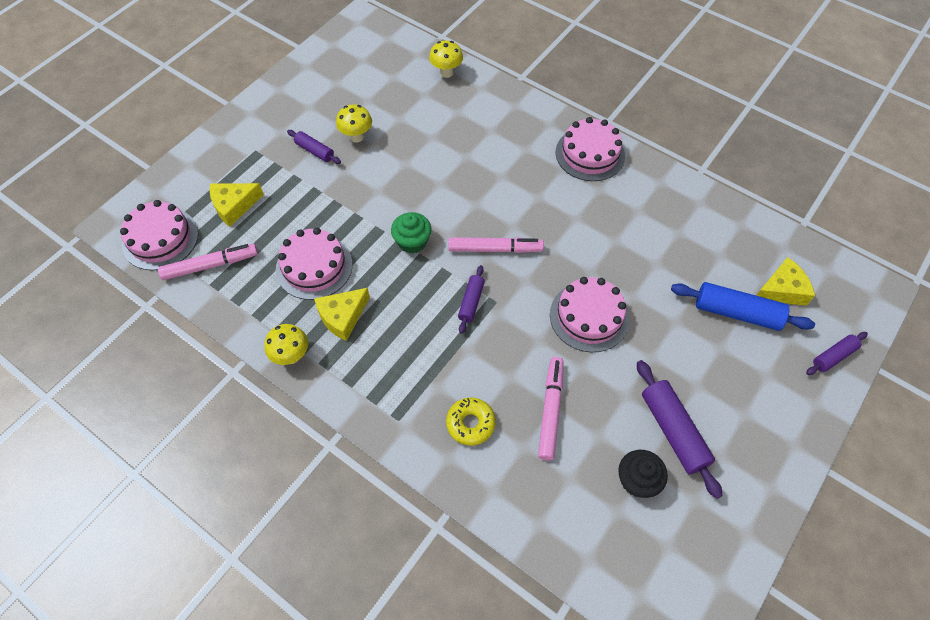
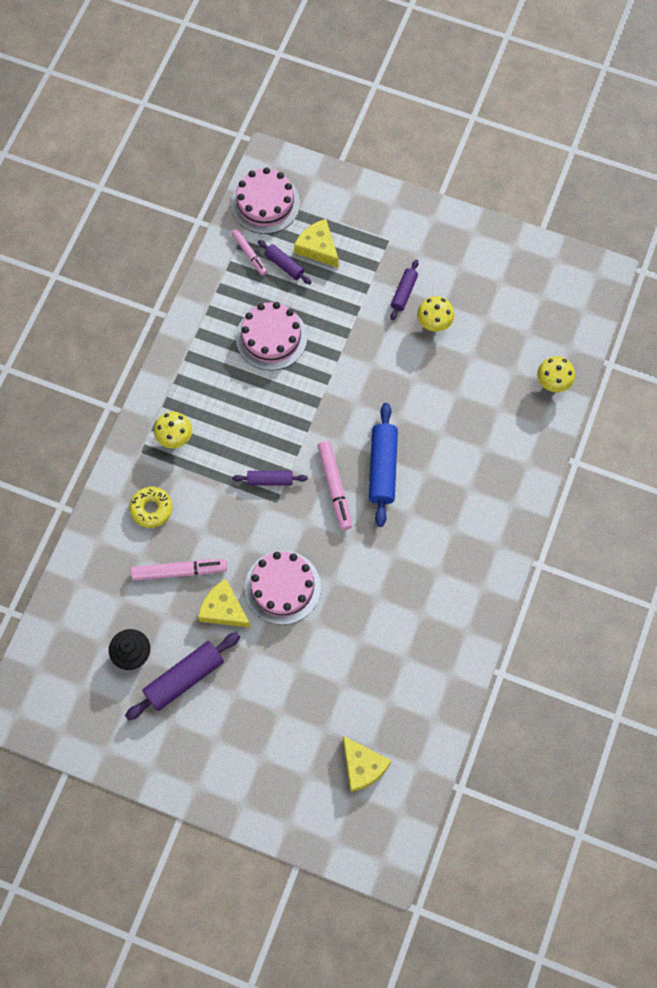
camera: 75 degrees right, 10 degrees up
(210, 265) = (249, 254): pink marker -> pink marker, size x0.65
(291, 356) = (178, 350): yellow mushroom -> yellow mushroom (175, 438)
(342, 317) = (226, 378): yellow cheese -> yellow cheese (223, 609)
(412, 242) = (322, 412): green cupcake -> none
(590, 154) = (483, 553): pink cake -> none
(737, 313) = (323, 724): blue rolling pin -> blue rolling pin (382, 468)
(833, 356) = (298, 820): purple rolling pin -> purple rolling pin (284, 265)

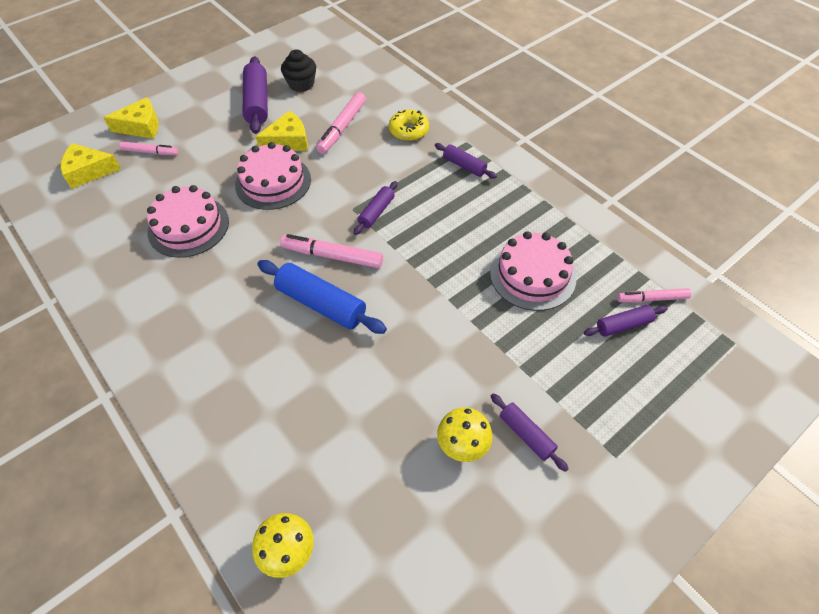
camera: 120 degrees right, 15 degrees down
(175, 438) = (464, 166): yellow mushroom -> purple rolling pin
(265, 203) = (722, 343): pink cake -> pink cake (188, 226)
(307, 729) = (150, 152): none -> pink marker
(318, 248) = (635, 369): yellow cheese -> yellow cheese (141, 126)

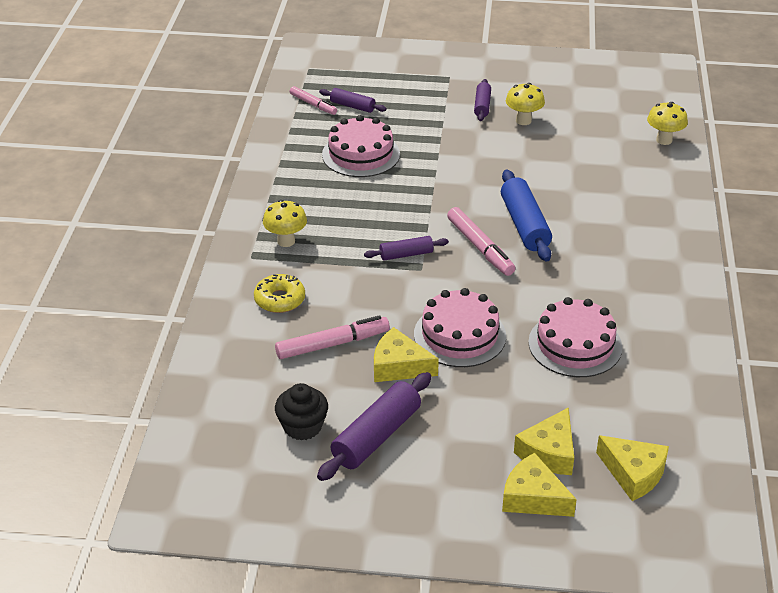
camera: 135 degrees left, 15 degrees down
(150, 152) = (549, 452): pink marker -> yellow cheese
(464, 166) = (286, 241): purple rolling pin -> yellow mushroom

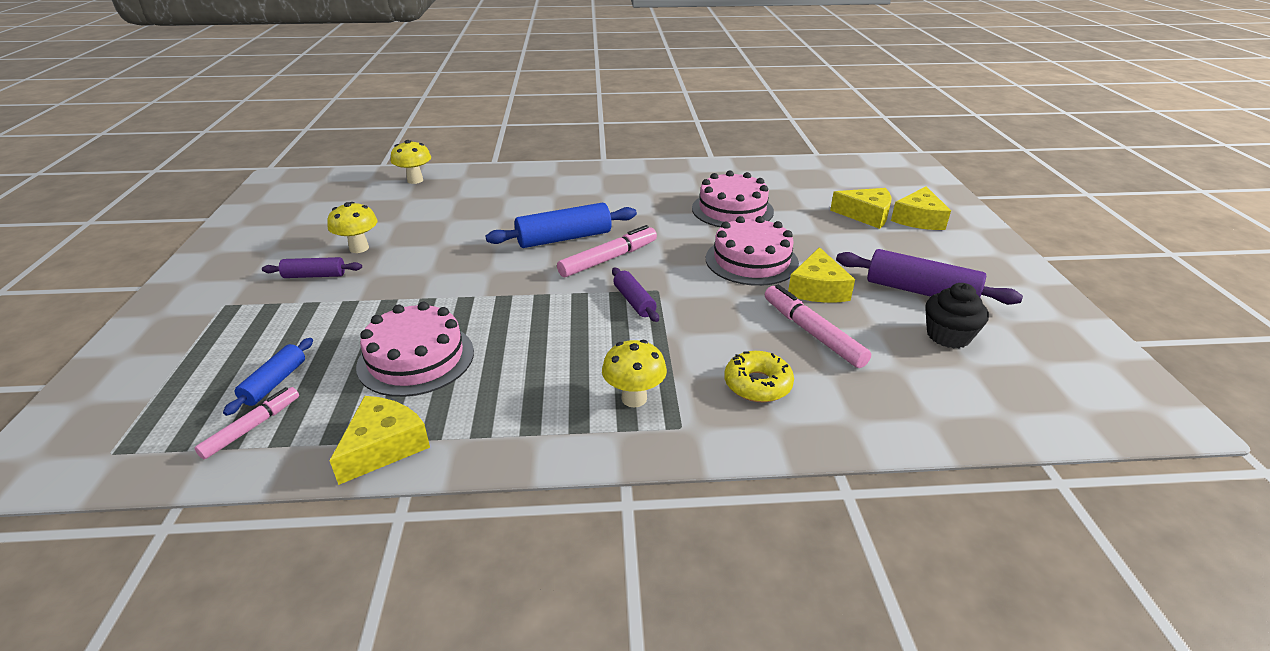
camera: 100 degrees left, 5 degrees down
(352, 106) = (274, 383): purple rolling pin -> blue rolling pin
(634, 473) = (859, 187): yellow cheese -> yellow cheese (383, 446)

